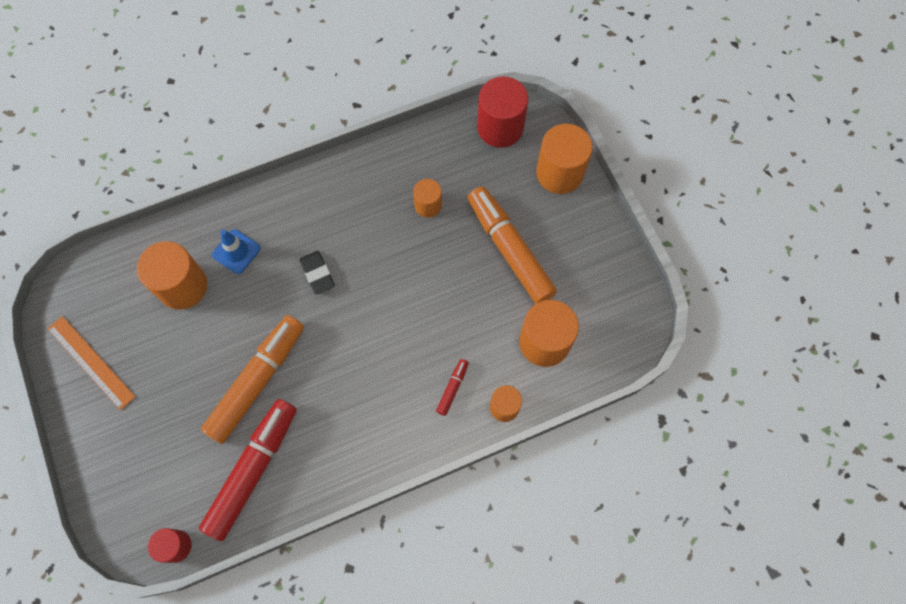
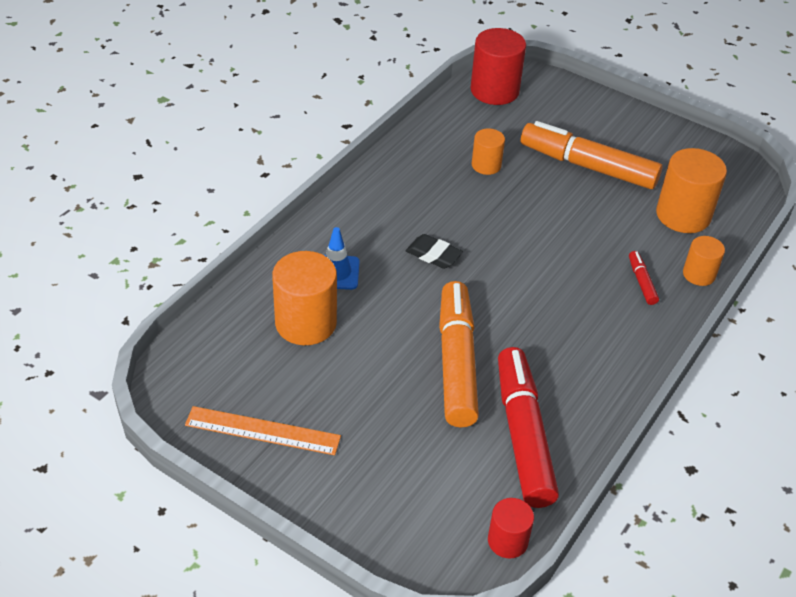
camera: 35 degrees left, 25 degrees down
(559, 173) = (575, 101): orange cylinder -> none

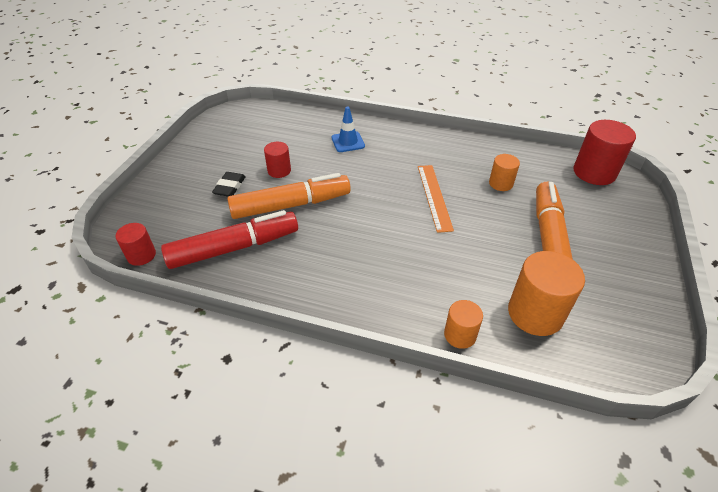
camera: 75 degrees right, 0 degrees up
(262, 430) = (213, 144): orange ruler -> orange ruler (434, 196)
(306, 323) = (300, 140): orange cylinder -> none
(373, 361) = (279, 171): none -> red cylinder
(433, 255) = (387, 176): black eraser -> black eraser (230, 187)
(641, 282) = (425, 294): red marker -> none

